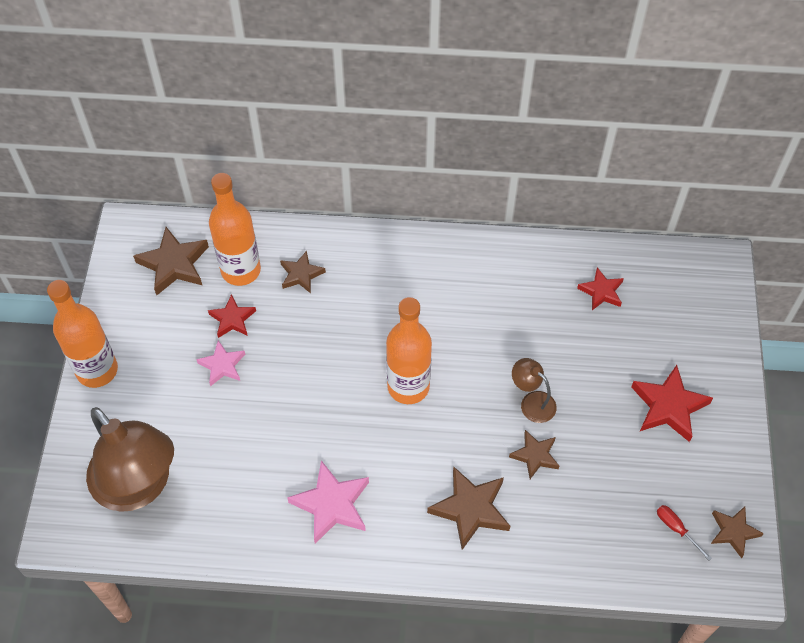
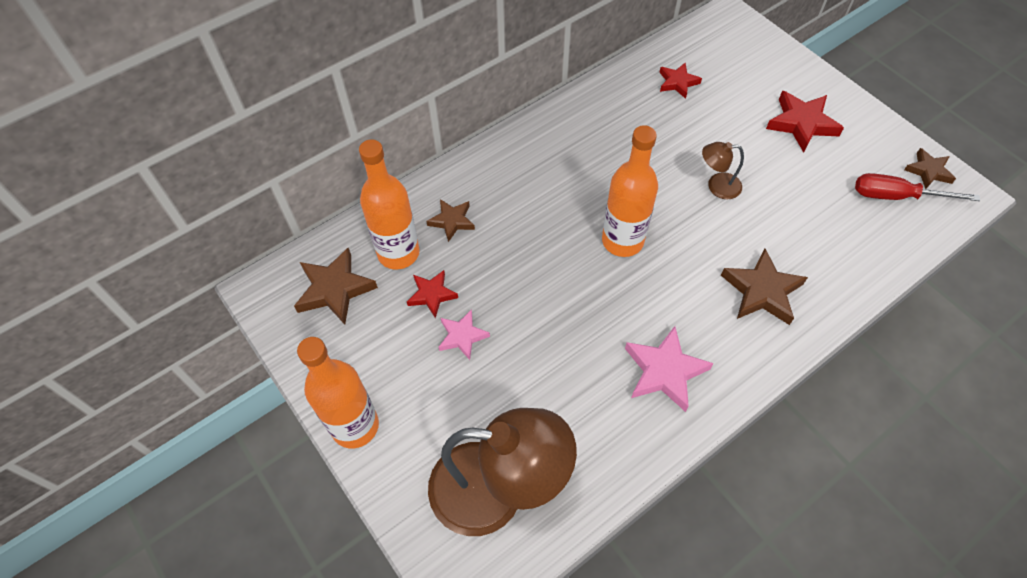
camera: 40 degrees left, 0 degrees up
(535, 455) = (760, 220): brown star -> none
(676, 529) = (896, 196): red screwdriver -> red screwdriver, size x1.85

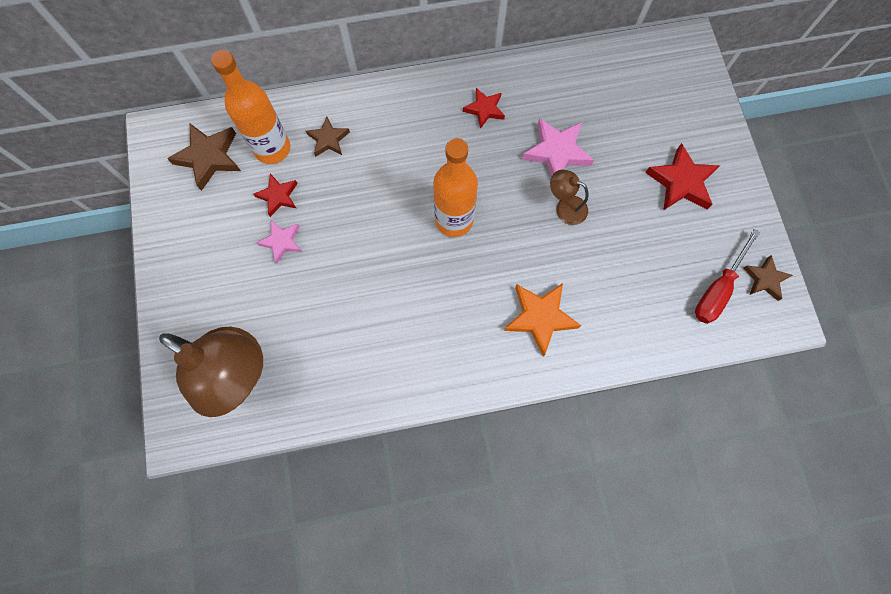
camera: 25 degrees right, 15 degrees up
(355, 426) = (167, 275): orange bottle -> none
(664, 371) = (418, 345): pink star -> pink star (557, 152)
(677, 82) = (596, 92): red star -> red star (484, 109)
(762, 291) = (540, 317): brown star -> orange star
(896, 196) = (717, 289): red screwdriver -> red screwdriver turned 90 degrees counterclockwise

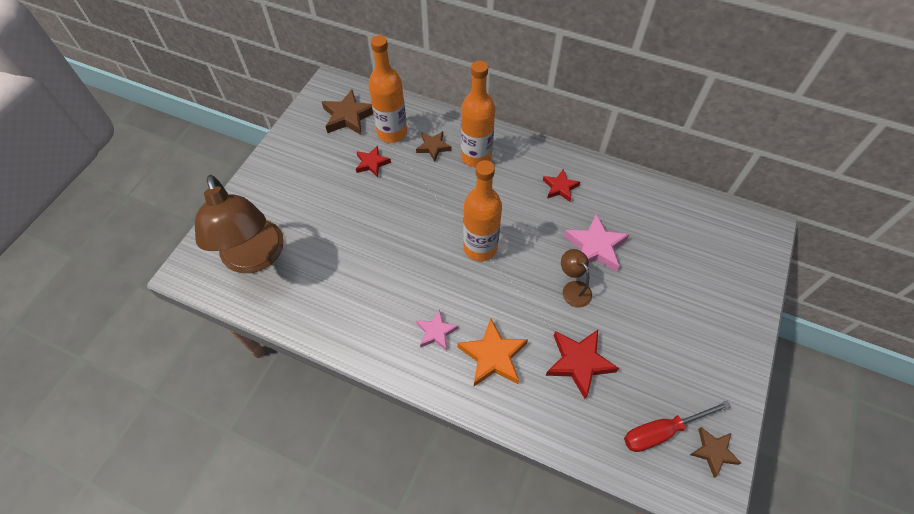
camera: 35 degrees right, 15 degrees down
(282, 242) = (351, 192): pink star -> pink star (436, 332)
(380, 124) = (476, 156): none -> orange bottle
(681, 182) = (686, 327): red star -> red star (579, 362)

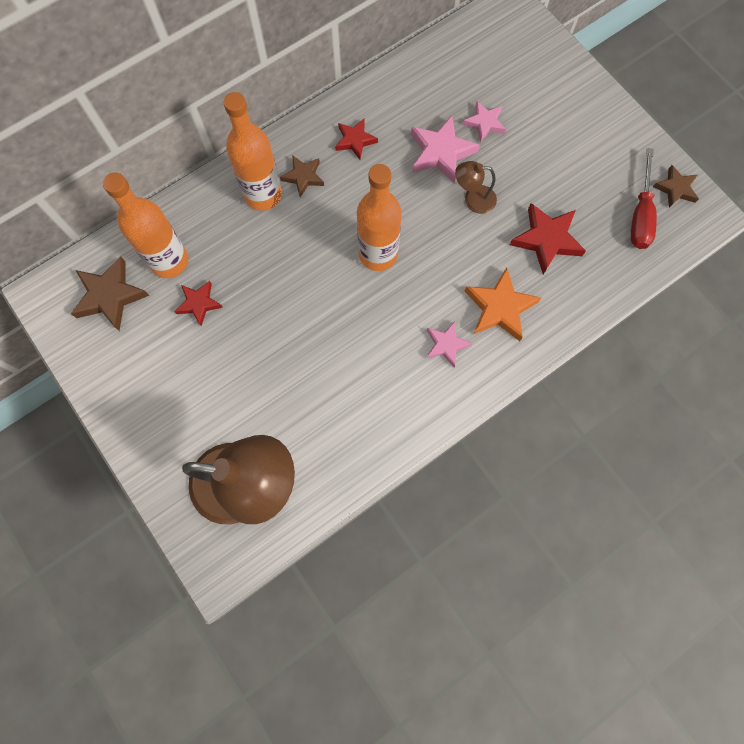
camera: 60 degrees left, 15 degrees up
(433, 147) = (220, 229): brown star -> brown star (303, 177)
(645, 264) = (484, 123): none -> pink star

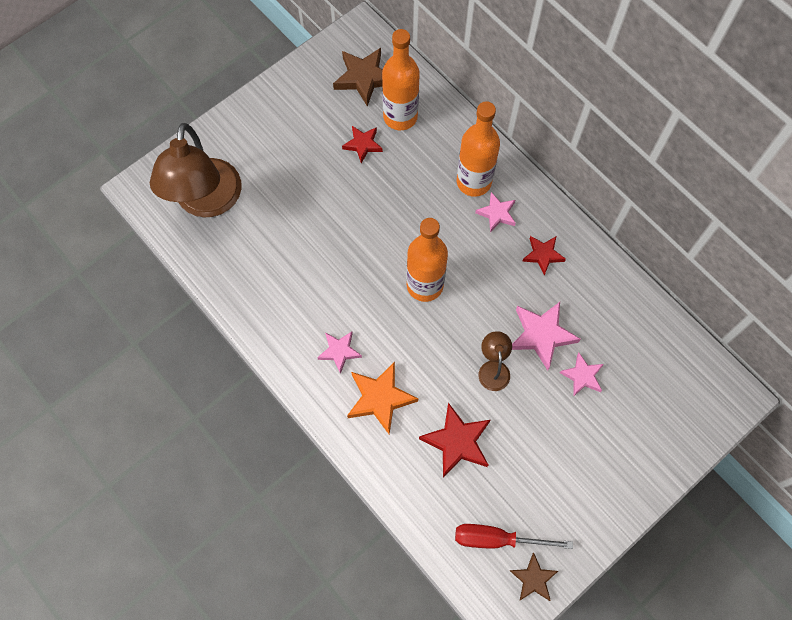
camera: 85 degrees right, 5 degrees down
(303, 177) = (497, 213): brown star -> pink star

